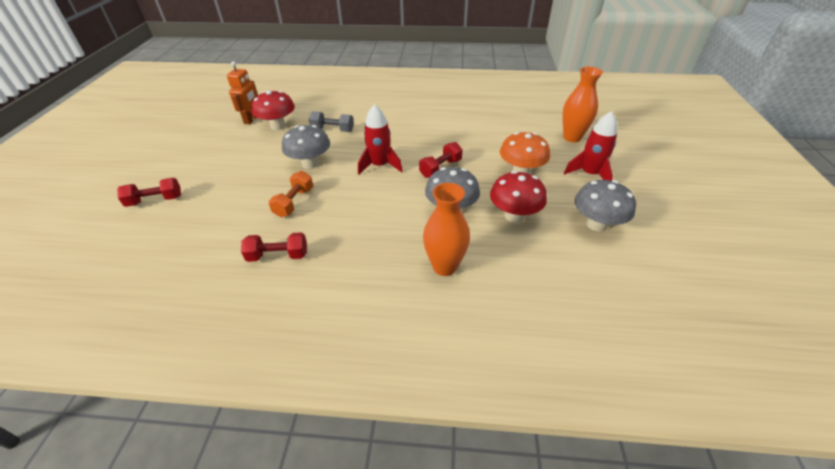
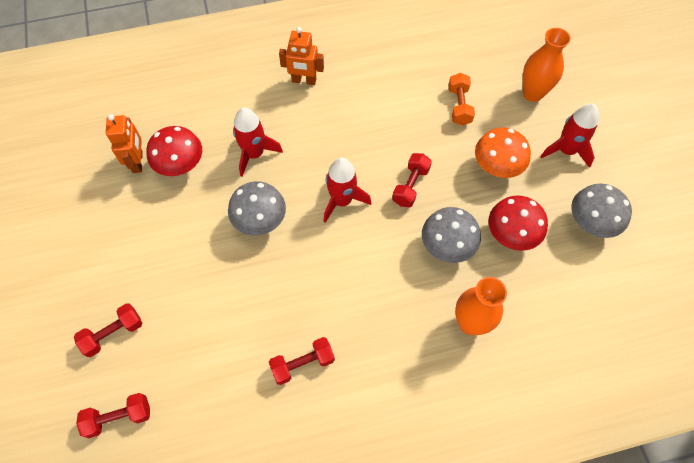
camera: 20 degrees left, 20 degrees up
(111, 251) = (119, 417): none -> red dumbbell
(294, 202) = (276, 286): orange dumbbell -> orange dumbbell (459, 106)
(333, 130) = (254, 154): grey dumbbell -> red rocket
(393, 102) = (304, 81): none -> orange robot

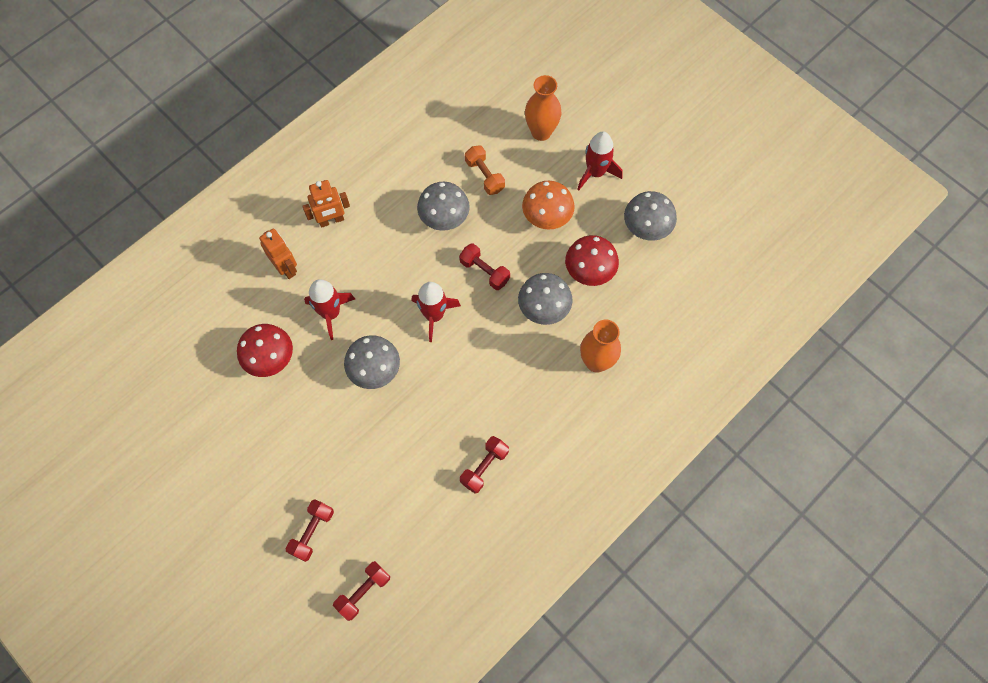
camera: 30 degrees left, 5 degrees up
(138, 162) = (228, 376): orange robot -> orange robot (286, 268)
(401, 124) = (444, 218): none -> grey mushroom
(410, 186) = (484, 271): red dumbbell -> red dumbbell turned 45 degrees counterclockwise

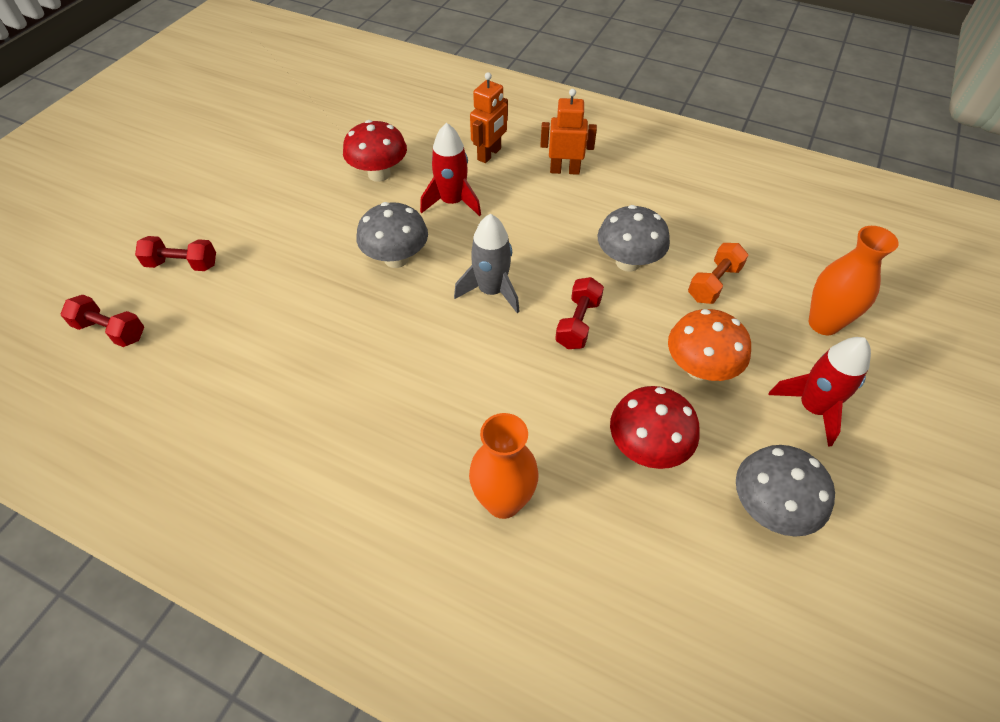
camera: 70 degrees right, 15 degrees down
(331, 220) = (564, 170): orange robot -> orange robot turned 135 degrees clockwise
(434, 315) = (491, 291): red rocket -> grey rocket
(484, 467) = (296, 406): red dumbbell -> none
(543, 309) = (557, 406): grey mushroom -> none

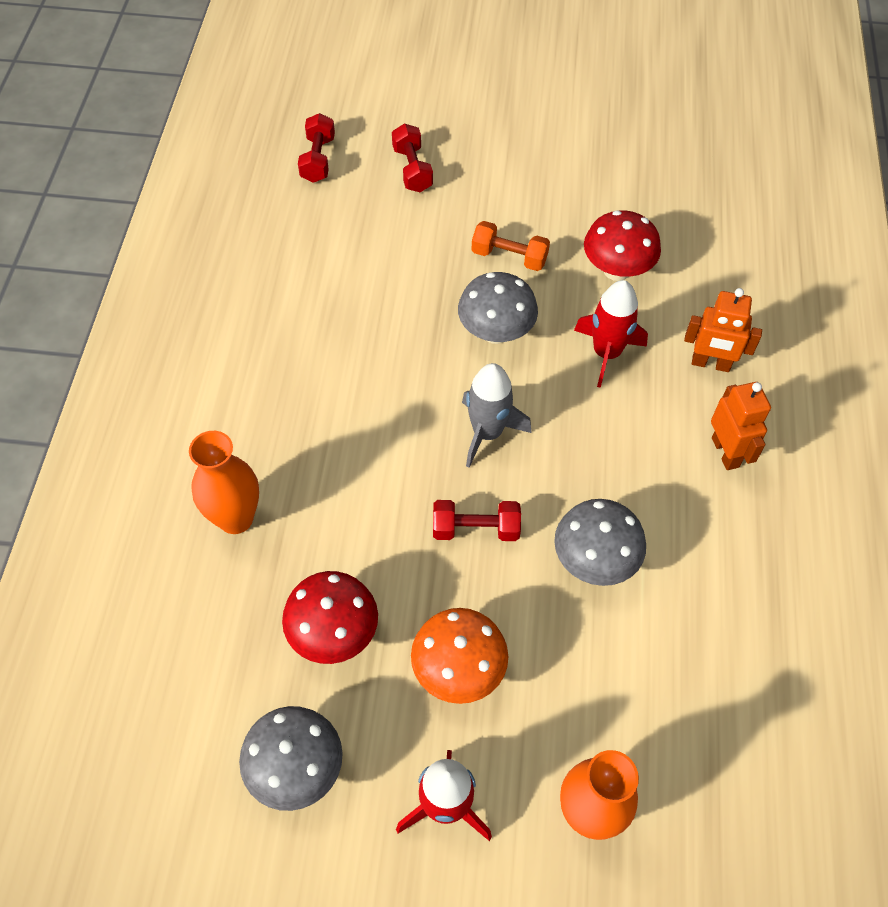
camera: 70 degrees right, 5 degrees up
(714, 283) = (602, 667): orange dumbbell -> orange dumbbell (509, 257)

